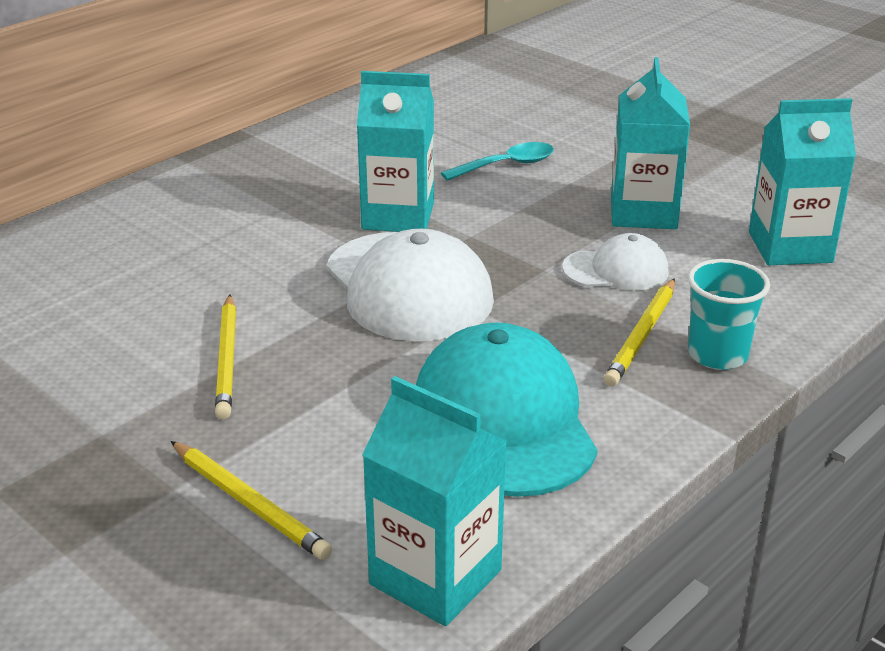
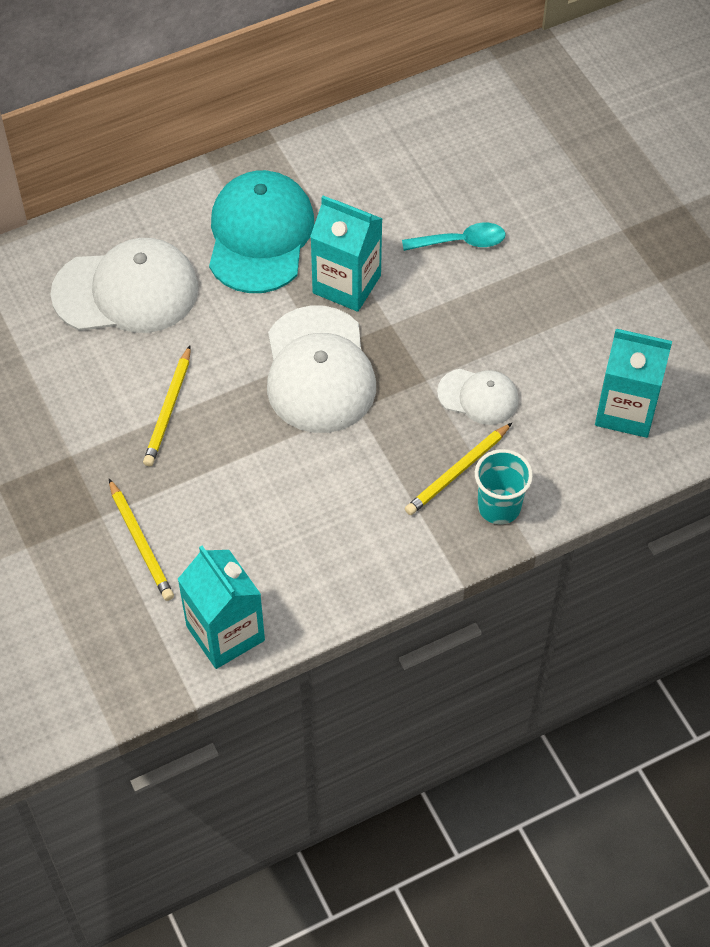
camera: 20 degrees right, 25 degrees up
(122, 270) = (126, 291): none -> white cap
(504, 419) = (324, 522): turquoise cap -> turquoise cap (260, 235)
(643, 212) = (537, 335): turquoise carton -> none

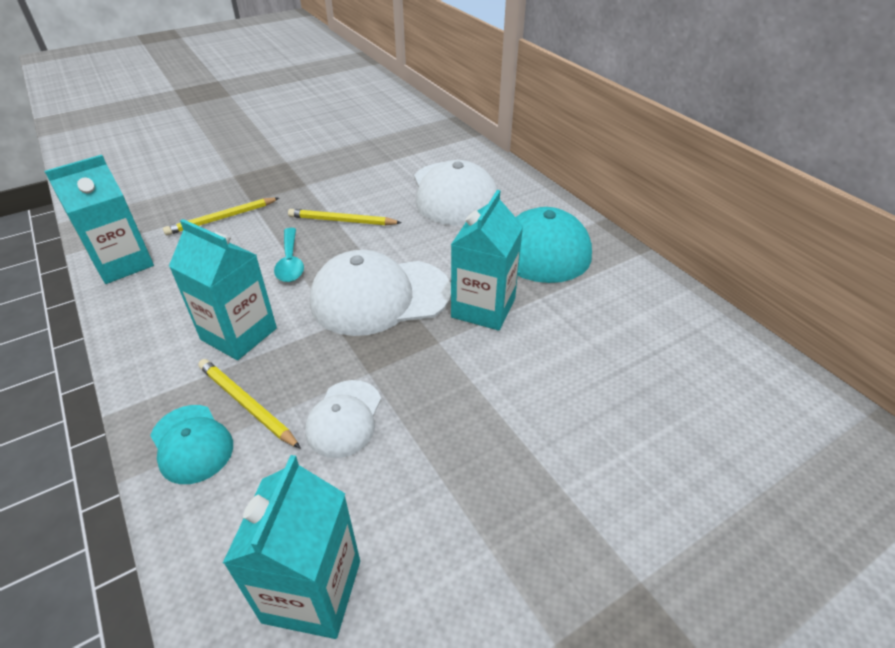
camera: 85 degrees right, 15 degrees down
(364, 491) = (239, 334): none -> turquoise carton
(461, 242) = (561, 393): turquoise spoon -> turquoise spoon (290, 262)
(499, 507) = (191, 444): turquoise cup -> turquoise cap

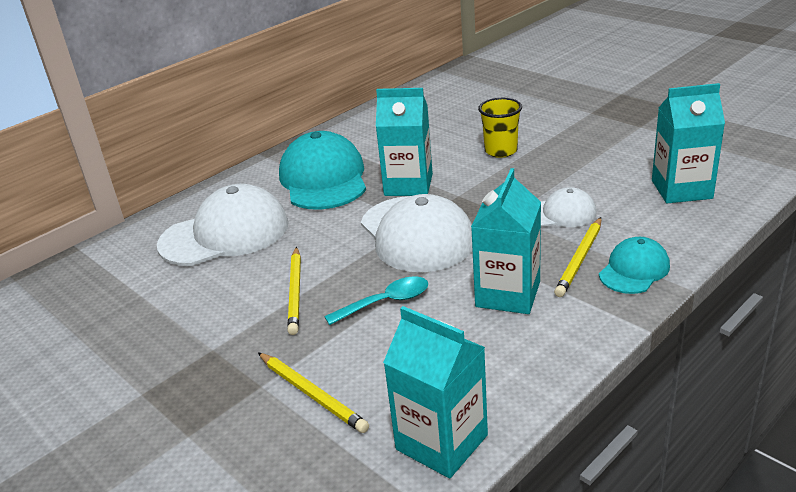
camera: 100 degrees left, 10 degrees down
(534, 409) = (501, 151): none -> yellow cup

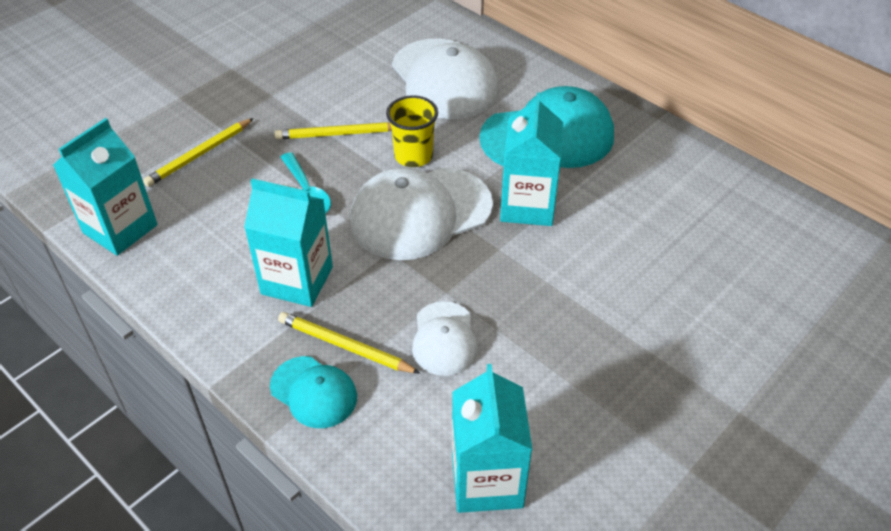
camera: 85 degrees right, 15 degrees up
(501, 151) = (611, 294): yellow cup -> yellow cup (413, 156)

